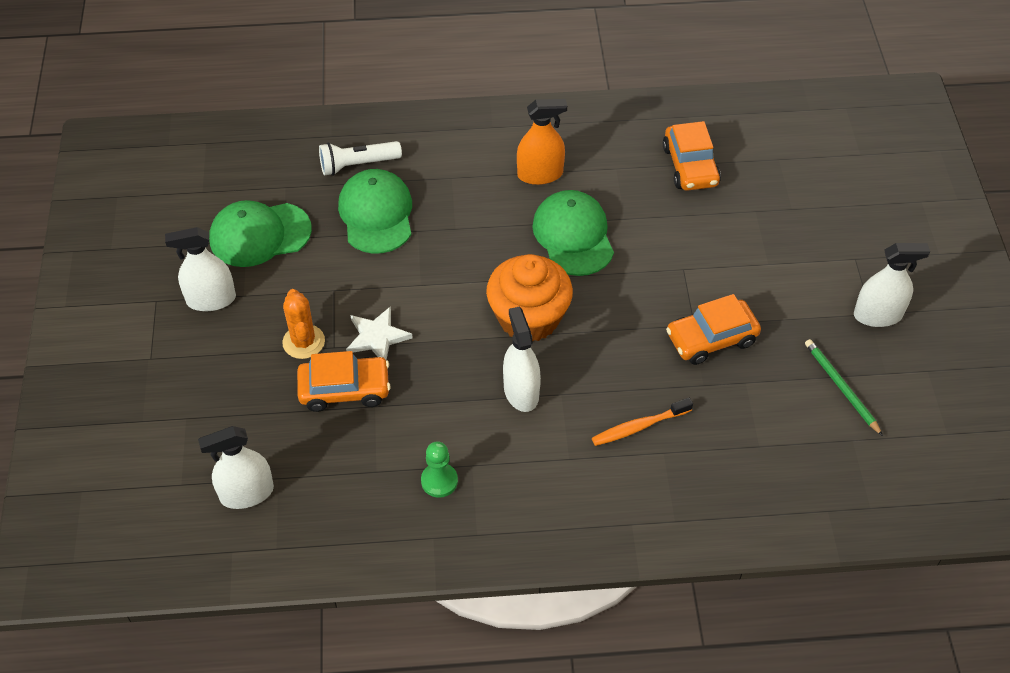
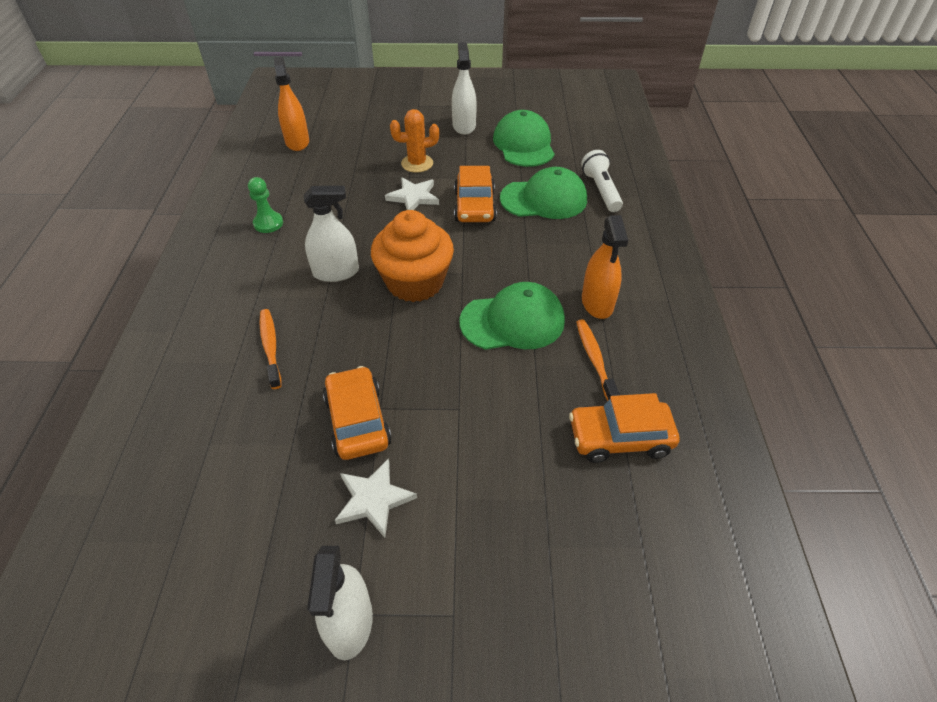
camera: 95 degrees right, 5 degrees down
(247, 493) = (297, 142): white spray bottle -> orange spray bottle
(345, 389) = (368, 181): orange car -> orange car (474, 206)
(611, 178) = (594, 359): none -> orange toothbrush
(782, 315) = (374, 499): none -> white star
(841, 387) = (252, 545): green pencil -> none

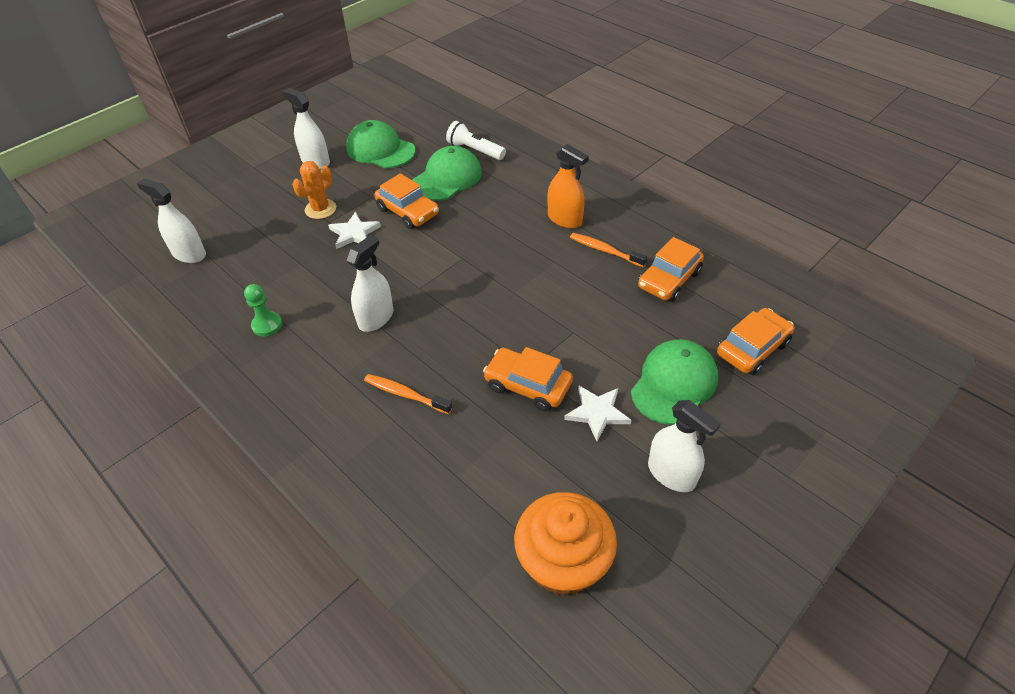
camera: 45 degrees left, 0 degrees up
(297, 142) = (189, 254): orange spray bottle -> white spray bottle
(415, 282) = (440, 285): orange cupcake -> orange cupcake (563, 562)
(512, 321) = (533, 263): green cap -> green cap (674, 384)
(609, 587) = (752, 348): none -> orange car

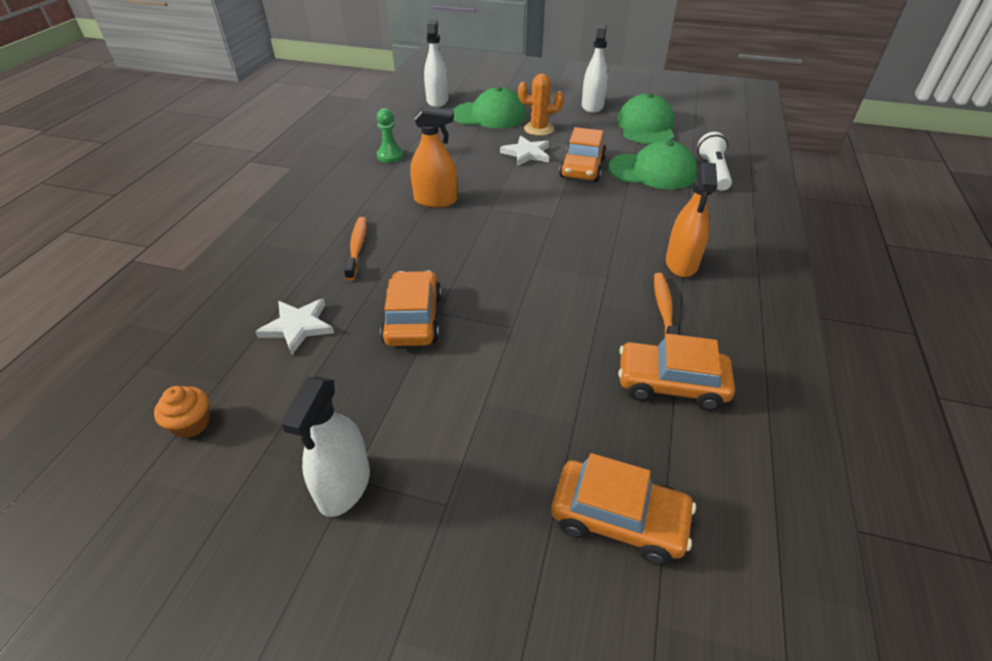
camera: 60 degrees right, 5 degrees down
(376, 318) = (435, 200): white spray bottle -> orange spray bottle
(563, 562) = (191, 423): orange cupcake -> orange cupcake, size x0.44
(597, 413) = (405, 386): white star -> white star (298, 327)
(674, 384) = (492, 444): green cap -> green cap (489, 115)

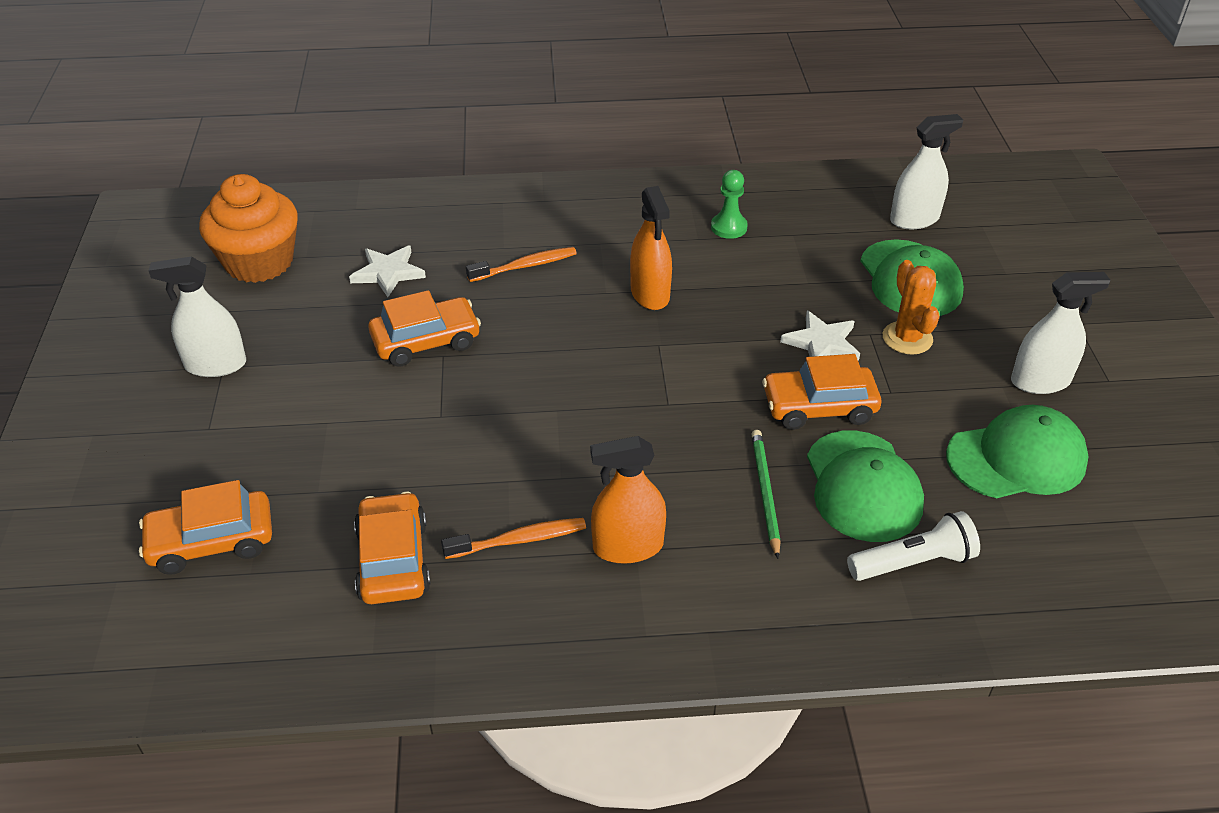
camera: 70 degrees right, 0 degrees up
(191, 423) = (259, 262): orange cupcake -> orange cupcake, size x2.25
(618, 518) = (211, 541): orange car -> orange car turned 75 degrees clockwise
(647, 202) = (765, 492): none -> green pencil

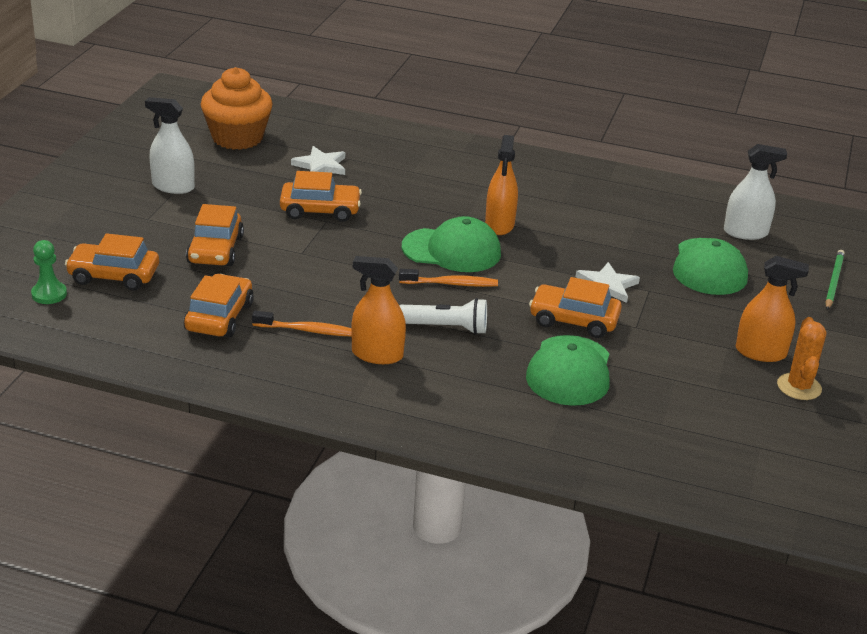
camera: 20 degrees right, 10 degrees down
(327, 450) = (215, 250): none -> orange car
(525, 266) = (420, 186): orange toothbrush -> orange toothbrush (451, 284)
(729, 227) = (591, 201): green pawn -> green pawn (49, 294)
(765, 492) = (495, 354): green pencil -> green pencil (833, 281)
(907, 338) = (676, 300): orange cactus -> orange cactus (799, 387)
(913, 562) = (571, 420): white flashlight -> white flashlight (446, 328)
(1016, 458) = (700, 389): green cap -> green cap (452, 250)
(1040, 381) = (760, 352): white spray bottle -> orange spray bottle

